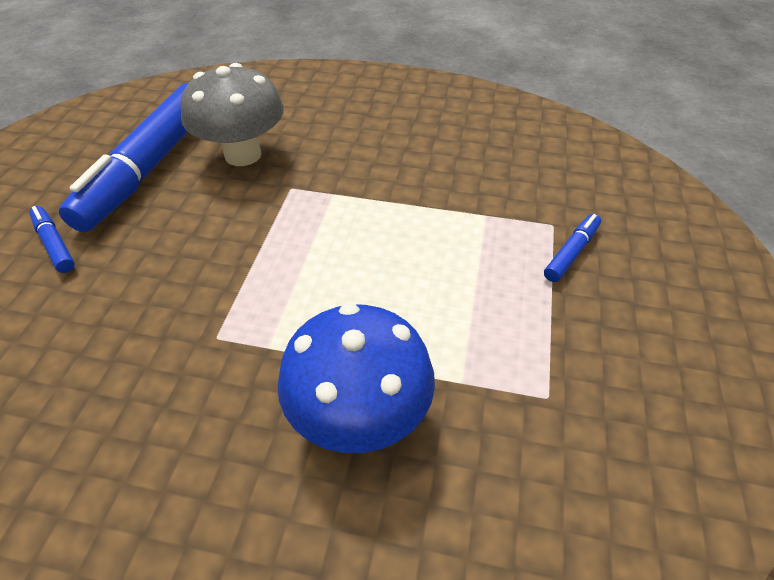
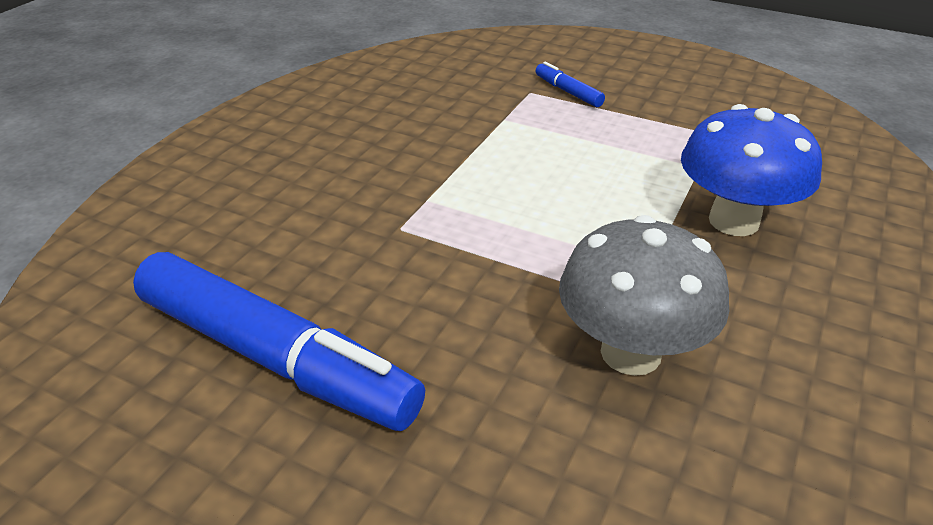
camera: 75 degrees left, 10 degrees down
(55, 244) = (416, 466): blue marker -> none
(243, 155) = (305, 261): grey mushroom -> grey mushroom (630, 352)

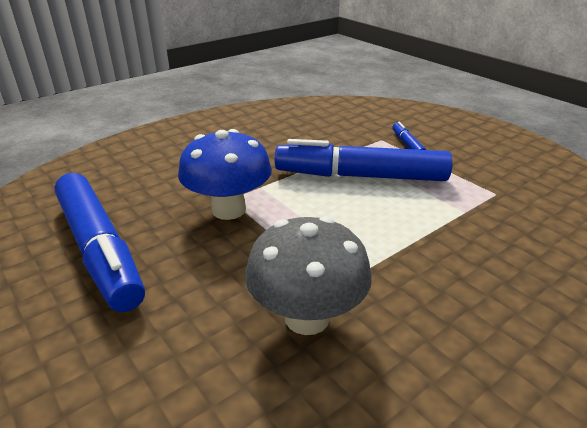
camera: 25 degrees right, 5 degrees down
(545, 150) = (360, 176): none -> blue marker
(733, 221) = (460, 254): blue mushroom -> blue mushroom (229, 210)

